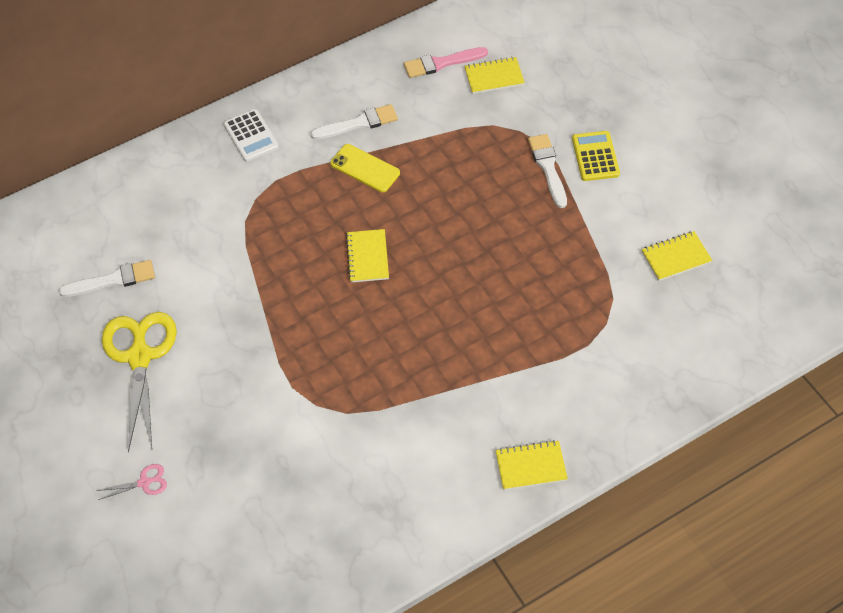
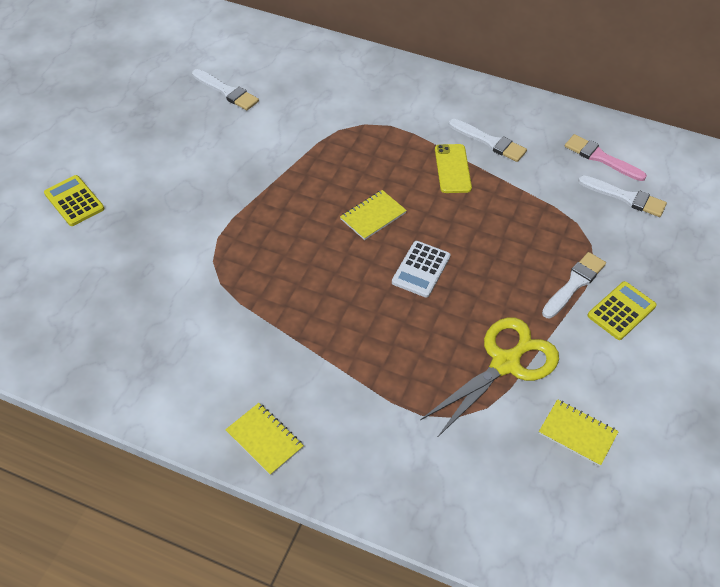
camera: 50 degrees right, 5 degrees down
(140, 356) = (176, 140): yellow scissors -> yellow scissors (505, 363)
(144, 482) = (74, 201): pink scissors -> yellow calculator
(251, 136) = (416, 91): white calculator -> white calculator (421, 269)
(494, 77) = (625, 197): yellow notebook -> white brush

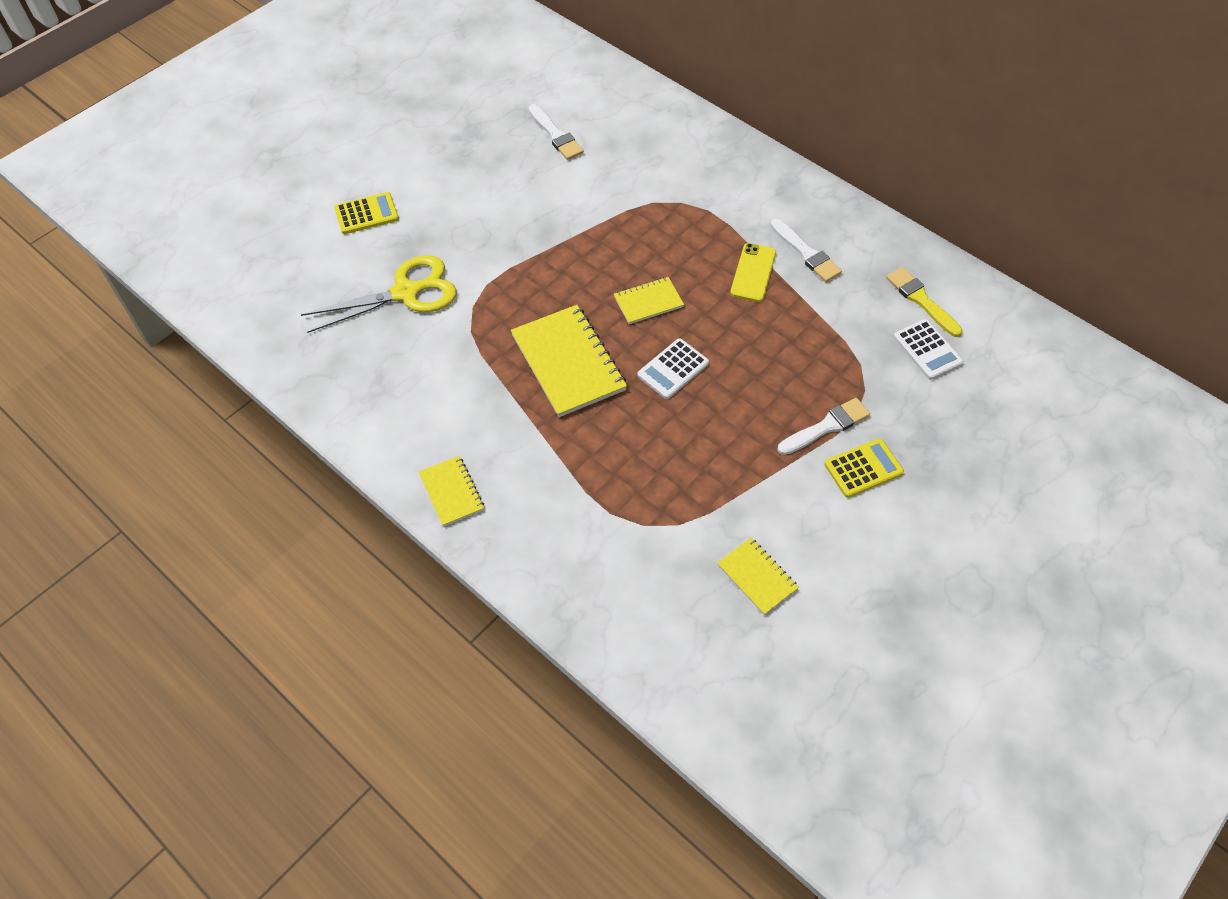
camera: 20 degrees right, 5 degrees up
(74, 201) = (366, 214): yellow calculator -> yellow calculator turned 90 degrees clockwise
(324, 288) = (568, 362): none -> yellow notebook
(505, 363) = (716, 487): yellow scissors -> yellow scissors (406, 292)
(601, 158) = (921, 300): pink brush -> yellow brush
(625, 197) = (927, 350): white brush -> white calculator

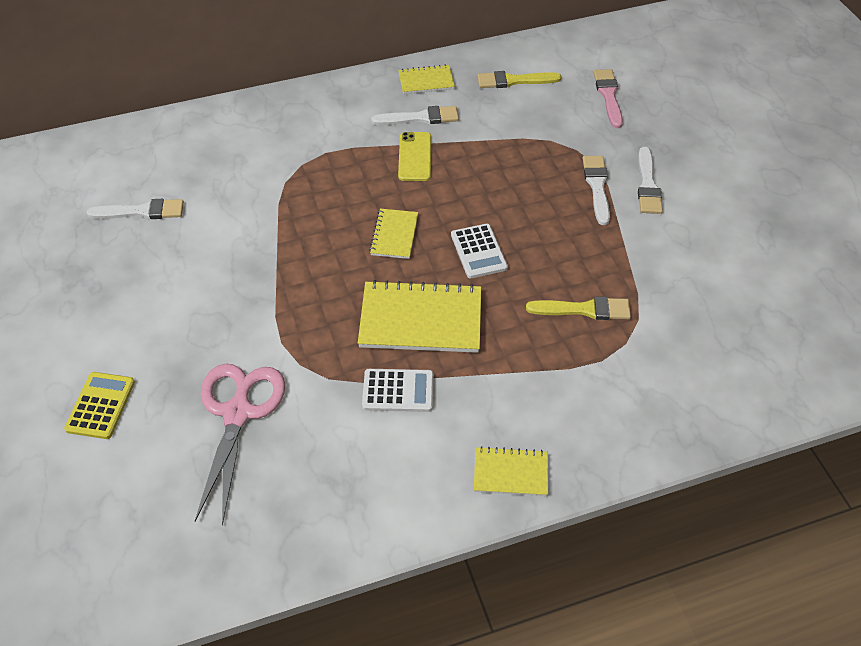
camera: 60 degrees left, 5 degrees down
(406, 292) = (238, 413): yellow scissors -> pink scissors
(660, 476) = (583, 309): none -> yellow brush
(753, 272) = (415, 157): yellow phone -> yellow phone turned 45 degrees clockwise
(757, 577) = (714, 292): yellow notebook -> yellow notebook (426, 81)
(863, 468) = (647, 184): yellow calculator -> white brush
(927, 350) = (562, 100): white calculator -> white calculator (398, 391)
(968, 386) = (608, 96): none -> pink brush

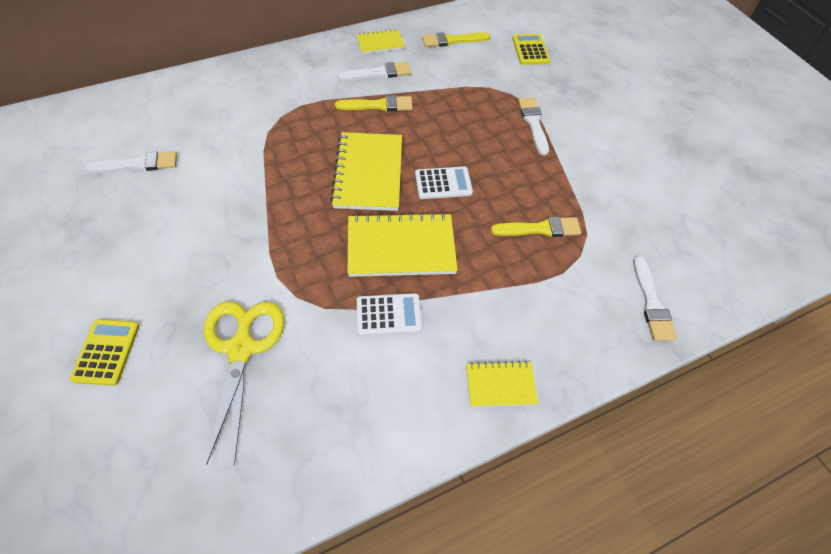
camera: 10 degrees left, 5 degrees up
(238, 413) = (241, 348): pink scissors -> yellow scissors
(394, 235) = (369, 173): yellow notebook -> yellow notebook, size x1.83
(415, 157) = (378, 105): yellow phone -> yellow brush
(478, 251) = (443, 183): white calculator -> white calculator turned 75 degrees counterclockwise
(608, 96) = (530, 50): pink brush -> yellow calculator
(647, 184) = (574, 120): white brush -> white brush (651, 302)

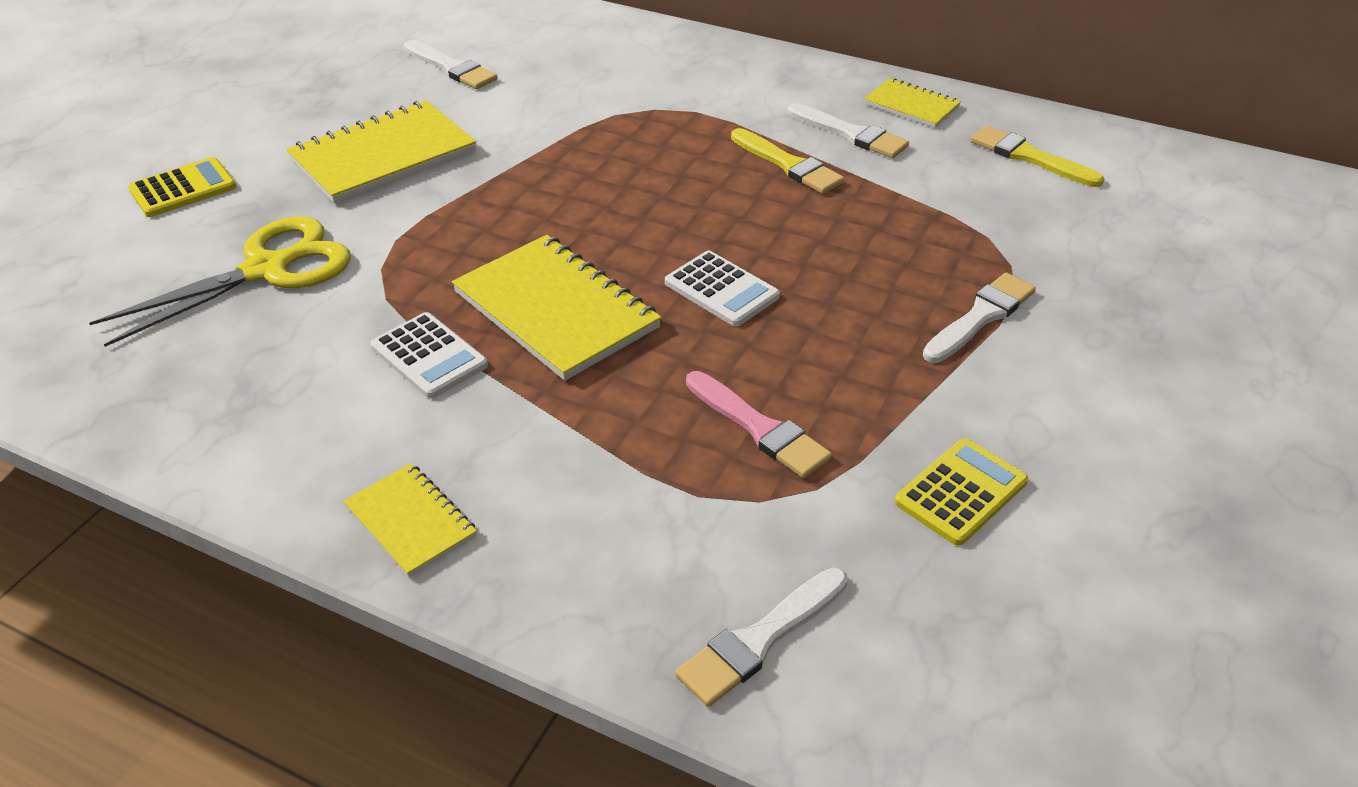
camera: 55 degrees right, 15 degrees down
(369, 173) = (652, 219): yellow notebook -> yellow notebook (383, 156)
(530, 50) = (1148, 236): yellow calculator -> yellow calculator (961, 492)
(540, 229) = (759, 428): yellow brush -> pink brush

